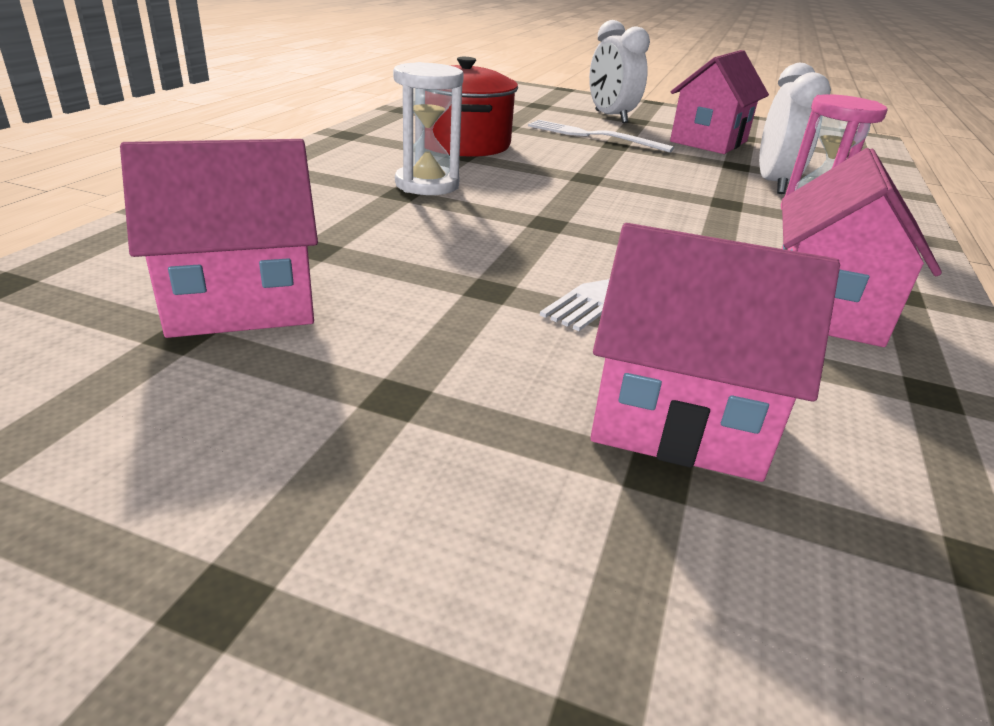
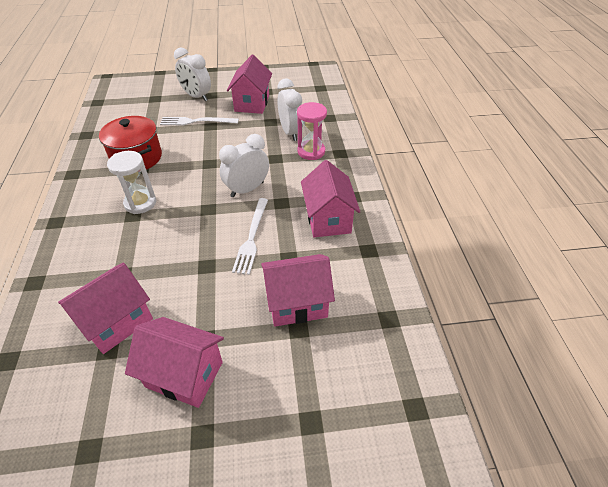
camera: 25 degrees left, 15 degrees up
(294, 442) = (184, 374): none -> pink house
(645, 221) = (247, 189): none -> white clock

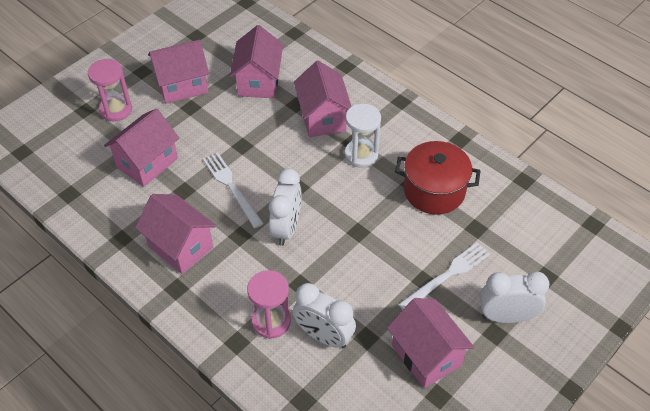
camera: 140 degrees right, 5 degrees up
(121, 247) = (323, 118): none -> pink house
(277, 394) = (116, 110): none -> pink hourglass

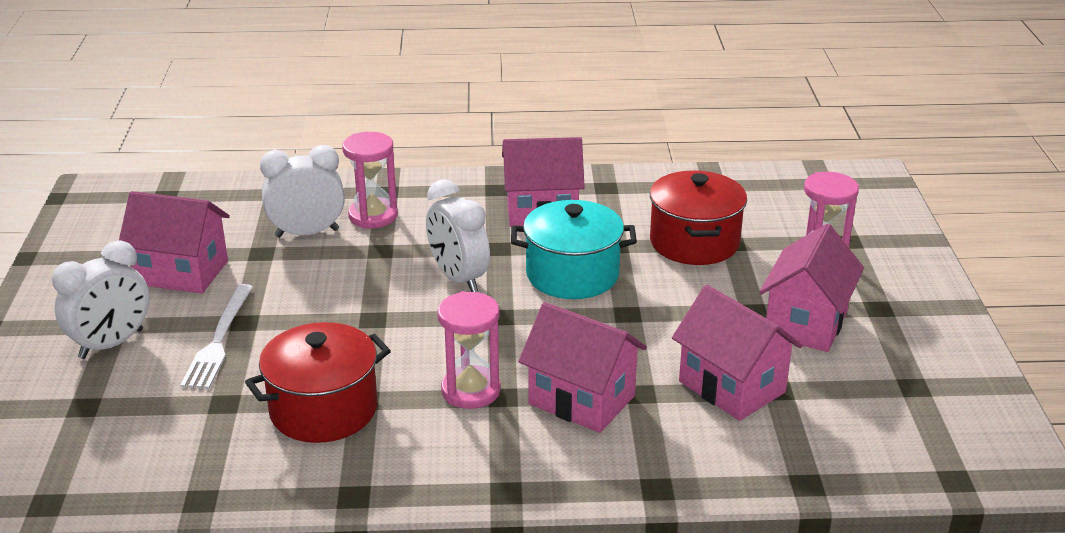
camera: 135 degrees right, 20 degrees down
(147, 163) = (694, 242): pink house -> red pot
(231, 187) = (572, 275): white fork -> turquoise pot
(361, 155) = (471, 390): white hourglass -> pink hourglass

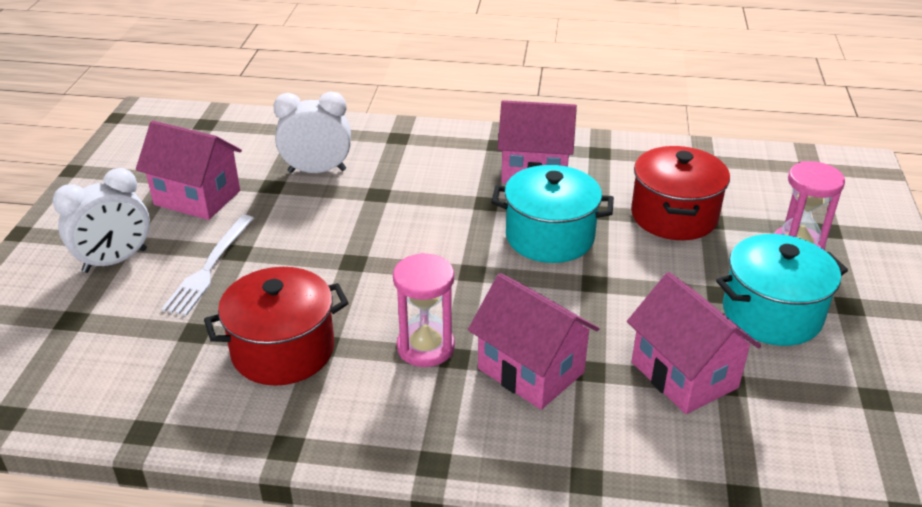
camera: 10 degrees right, 5 degrees up
(373, 216) = (380, 160): pink hourglass -> none
(458, 278) = (442, 229): white clock -> none
(806, 323) = (772, 314): pink house -> turquoise pot

